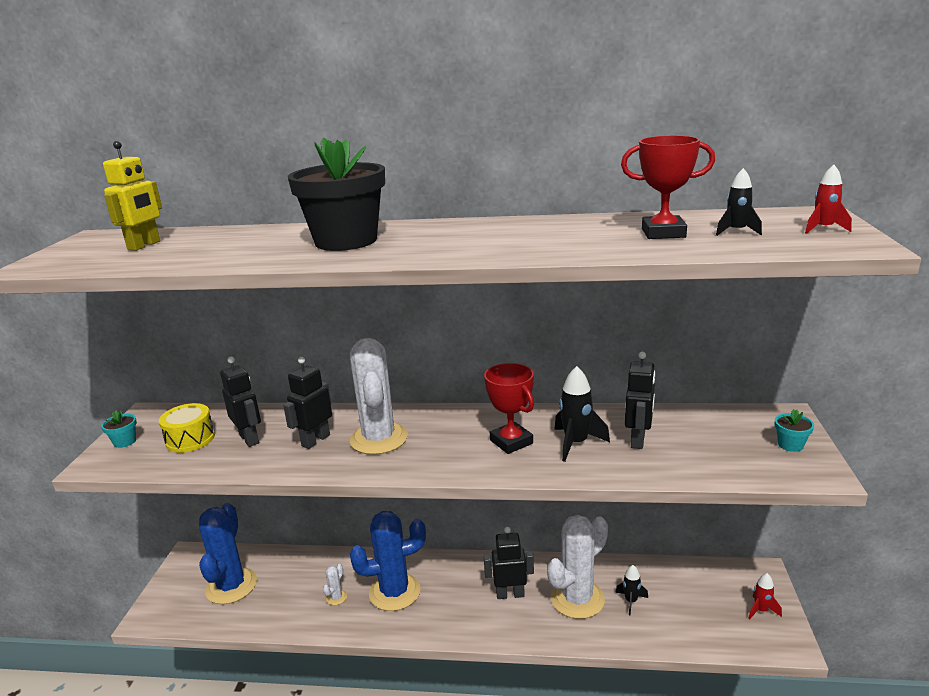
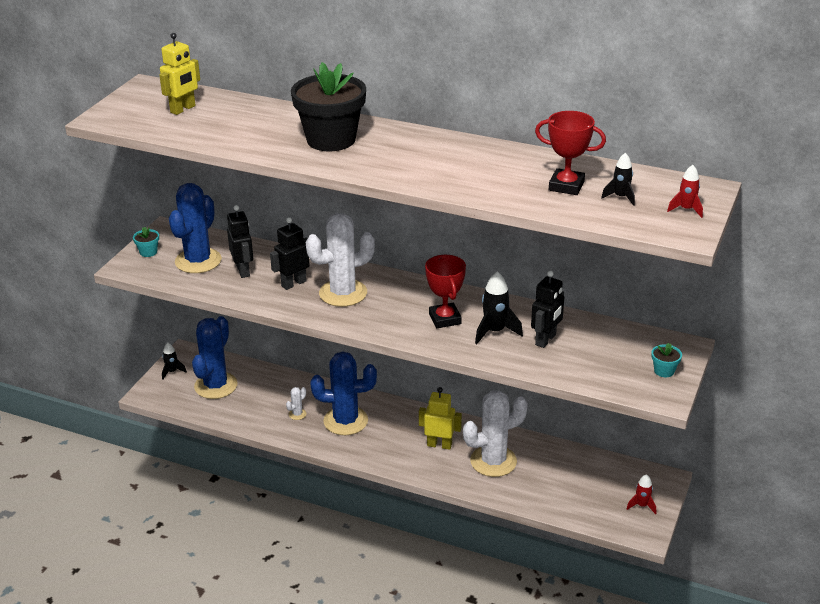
camera: 15 degrees right, 10 degrees up
(190, 439) = (198, 261): yellow drum -> blue cactus
(379, 439) = (343, 293): white cactus -> white cactus turned 60 degrees clockwise
(510, 594) = (439, 445): black robot -> yellow robot
(631, 601) = (537, 473): black rocket -> black rocket (172, 372)

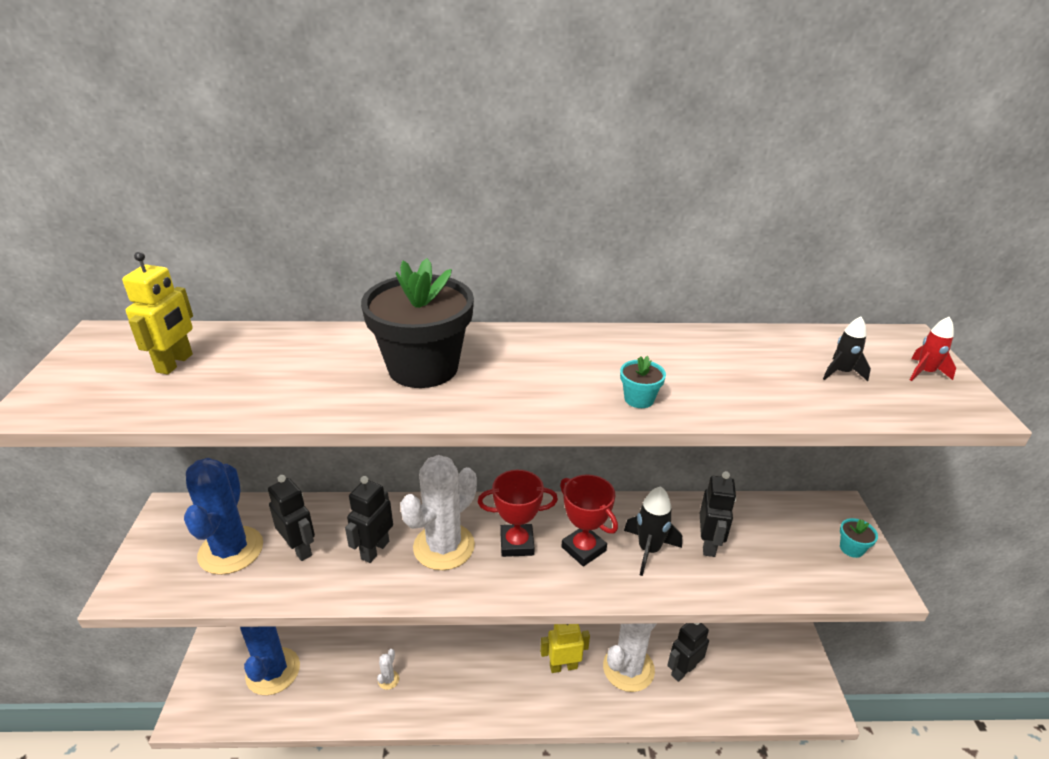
camera: 25 degrees left, 0 degrees up
(148, 252) = (153, 555): turquoise flower pot -> turquoise flower pot (639, 399)
(172, 372) = (209, 669): black rocket -> none
(345, 421) = (447, 669): blue cactus -> none
(539, 476) = (683, 670): none -> black robot
(566, 186) = (768, 371): red trophy -> red trophy (517, 544)
(642, 505) = (796, 672): red rocket -> none

